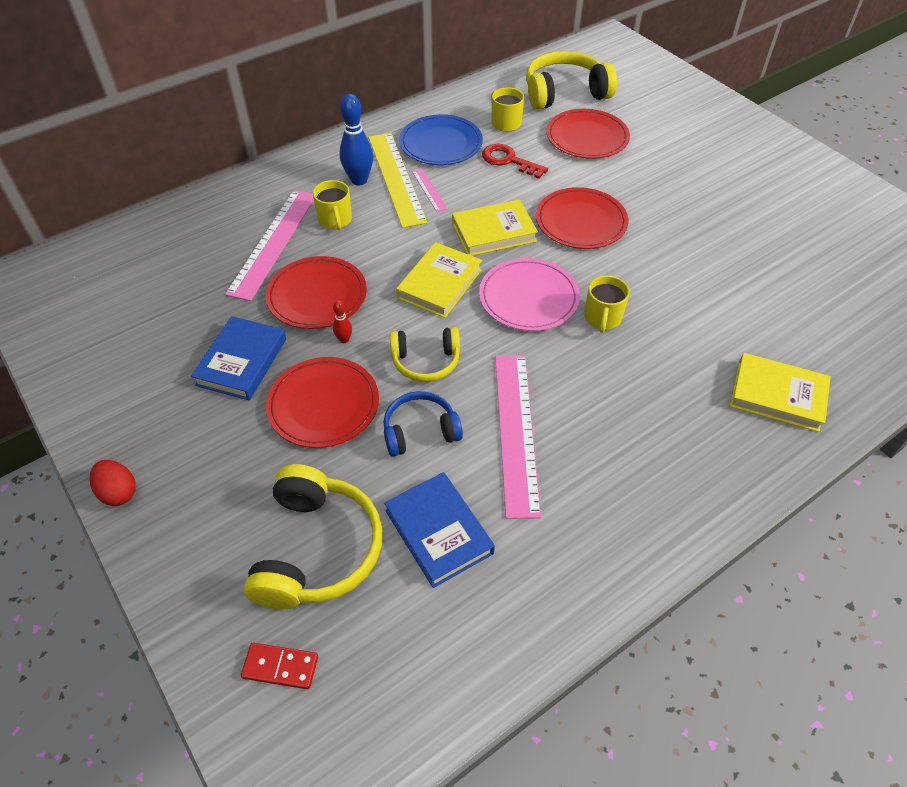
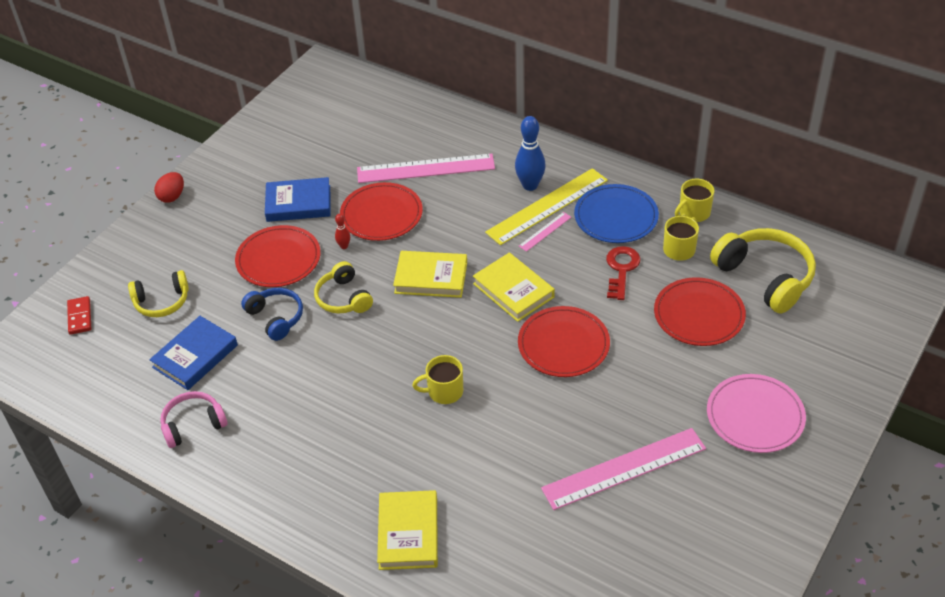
camera: 70 degrees right, 5 degrees down
(316, 549) = (162, 301): yellow headphones -> yellow headphones, size x0.61
(335, 220) = (472, 191): yellow mug -> yellow mug (693, 213)
(516, 431) = (298, 371): pink ruler -> pink ruler (624, 468)
(528, 297) = (444, 337): pink plate -> pink plate (755, 416)
(555, 560) = (193, 425): none -> pink headphones

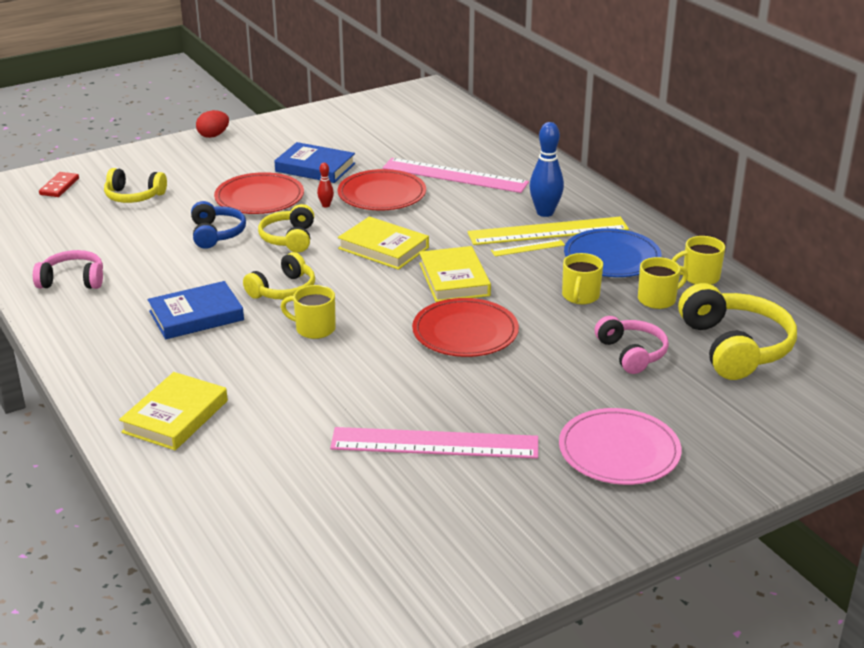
camera: 25 degrees right, 15 degrees down
(195, 356) = (122, 238): blue book -> blue book (196, 315)
(385, 359) = (283, 290): none -> yellow headphones
(545, 231) = (528, 248): pink ruler -> yellow ruler
(621, 269) = (580, 296): red key -> yellow mug
(699, 314) = (631, 353): red plate -> pink headphones

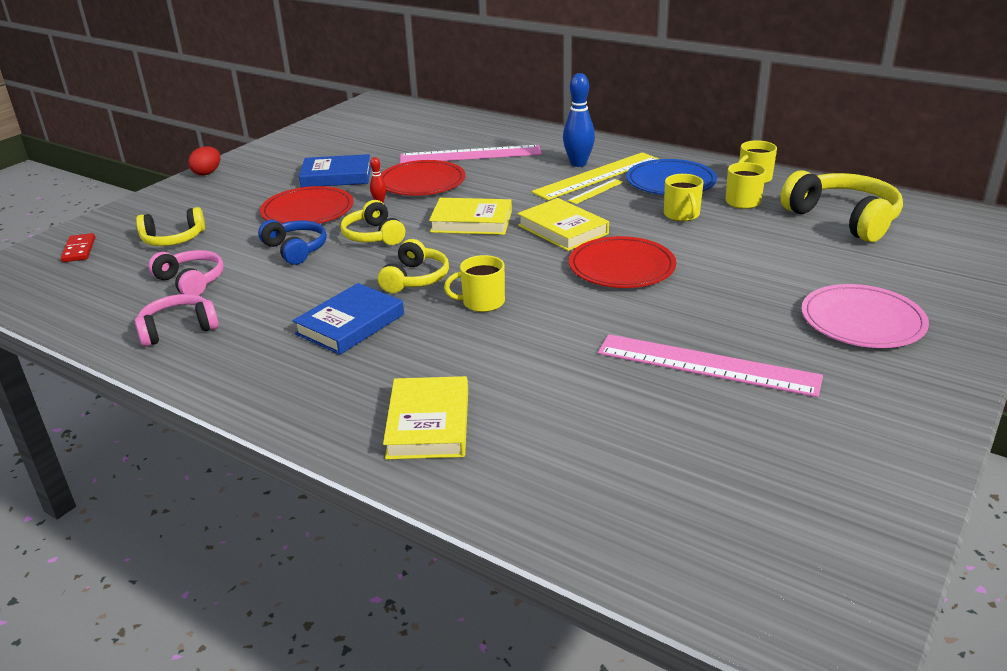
camera: 25 degrees left, 0 degrees up
(434, 443) = (707, 365): pink ruler -> pink ruler turned 45 degrees clockwise
(631, 353) = (775, 245): pink headphones -> pink headphones (191, 281)

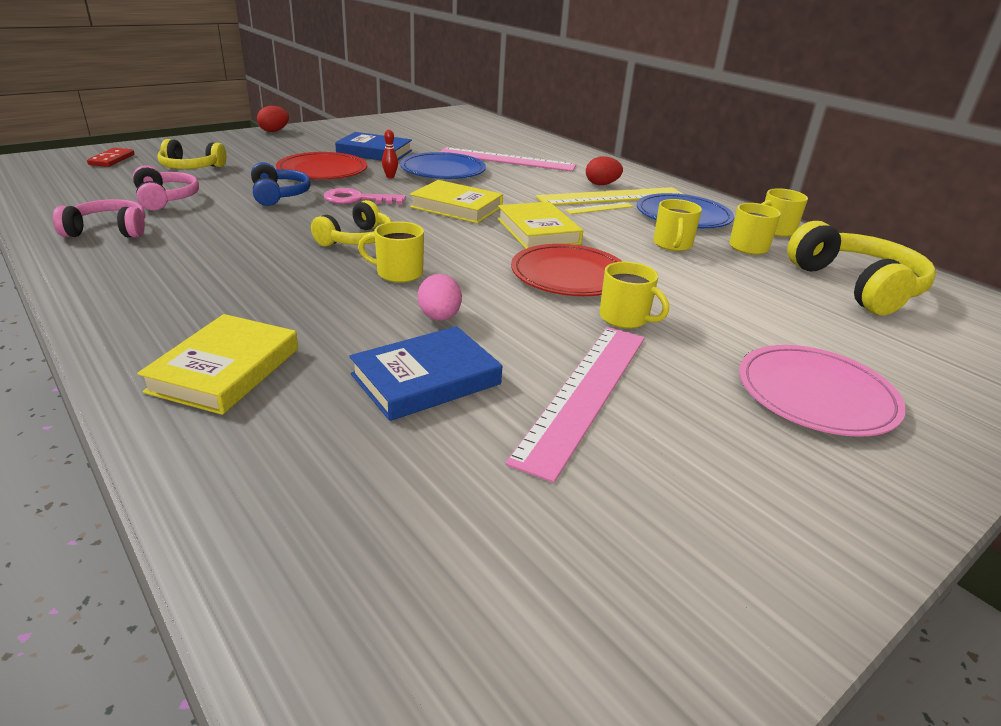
camera: 15 degrees right, 0 degrees up
(350, 324) = (256, 262): blue book -> blue book (426, 379)
(373, 236) = (357, 199): yellow headphones -> pink key
(422, 182) = (443, 170): red plate -> blue plate
(551, 334) = (439, 317): none -> pink egg
(578, 163) = (601, 184): blue bowling pin -> red egg
(692, 295) = (625, 318): none -> yellow mug
(707, 365) = (584, 393): pink ruler -> pink ruler turned 75 degrees clockwise

